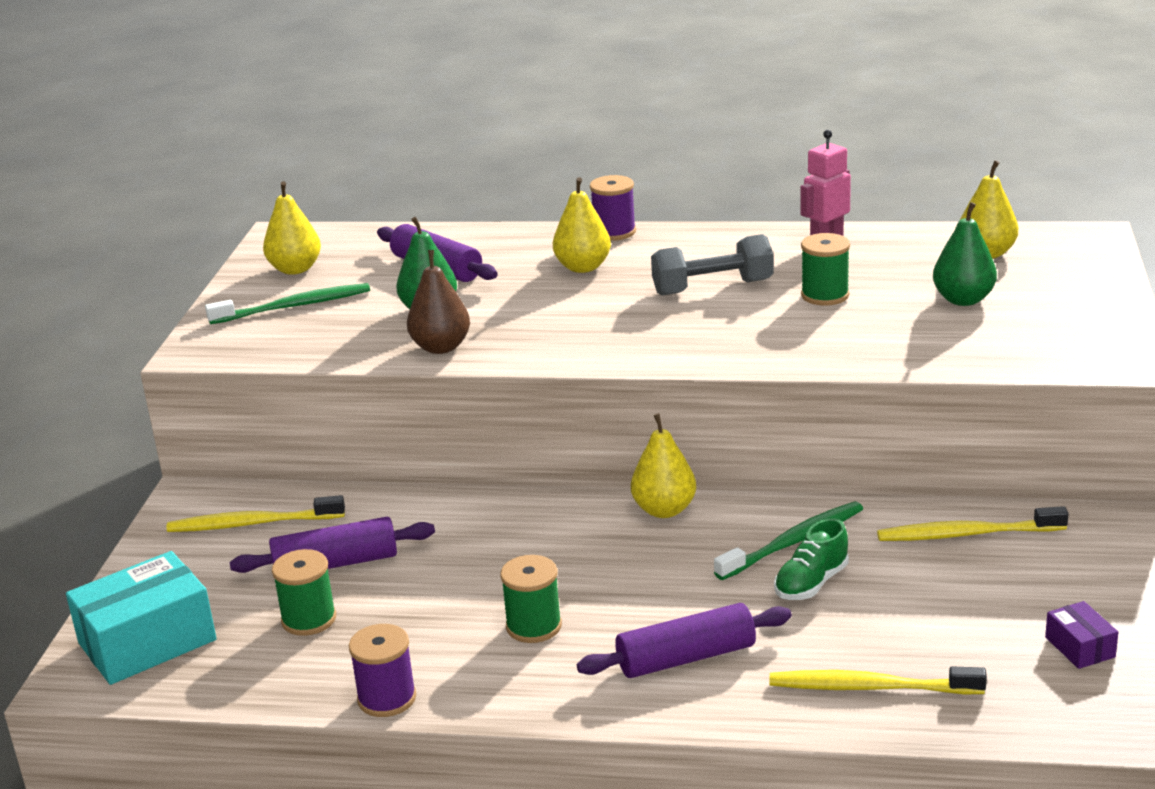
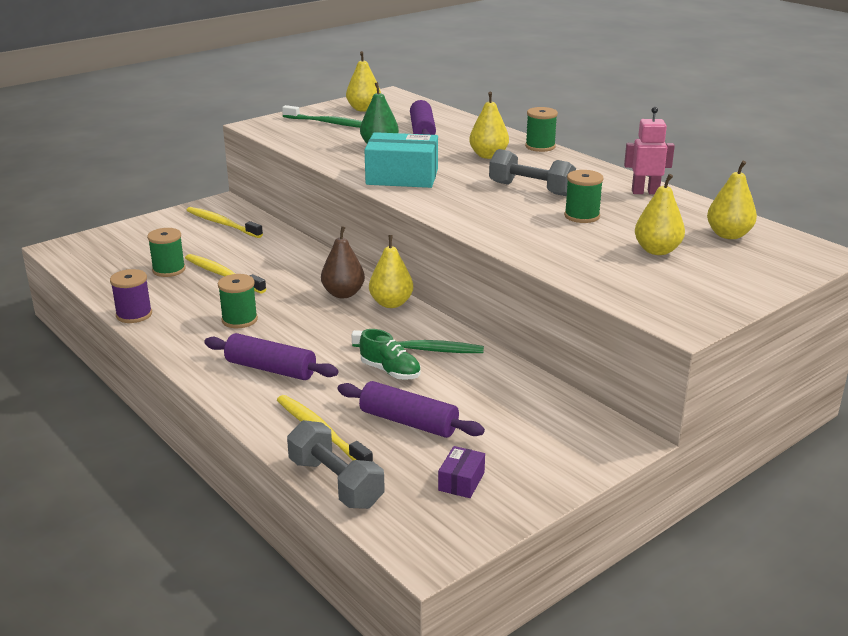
camera: 40 degrees right, 0 degrees up
(147, 642) = (104, 248): turquoise box -> turquoise box (402, 177)
(335, 564) = (219, 254): purple rolling pin -> purple rolling pin (408, 422)
(441, 347) = (349, 162): brown pear -> brown pear (343, 294)
(614, 232) = (540, 146): purple spool -> green spool
(811, 583) = (390, 371): green shoe -> green shoe turned 135 degrees counterclockwise
(963, 300) = (657, 250): green pear -> yellow pear
(966, 534) = (516, 394): yellow toothbrush -> yellow toothbrush (222, 275)
(984, 725) = (335, 483): none -> grey dumbbell

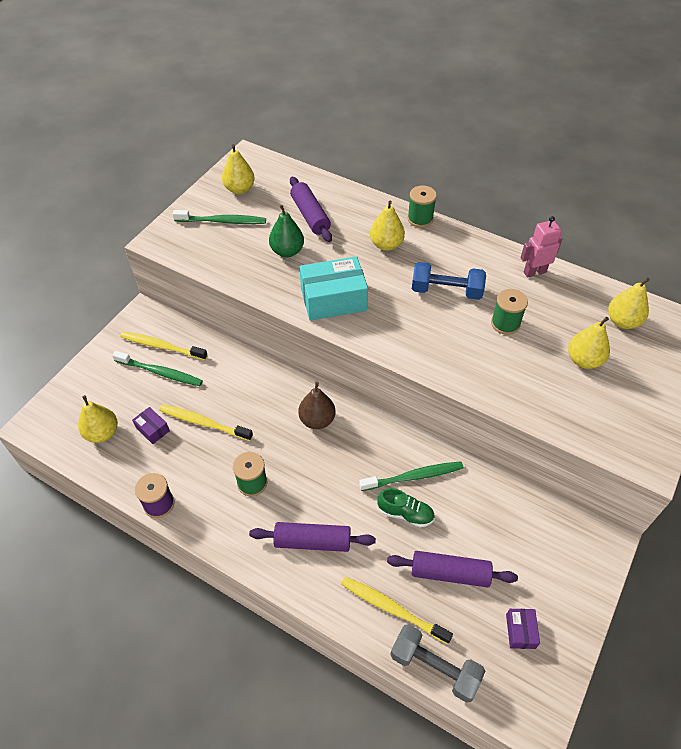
camera: 20 degrees left, 25 degrees up
(169, 270) = (152, 429): green spool -> purple box
(207, 238) = (161, 372): none -> green toothbrush
(391, 303) = (361, 422): yellow pear -> yellow pear (102, 433)
(531, 189) = (446, 291): grey dumbbell -> blue dumbbell

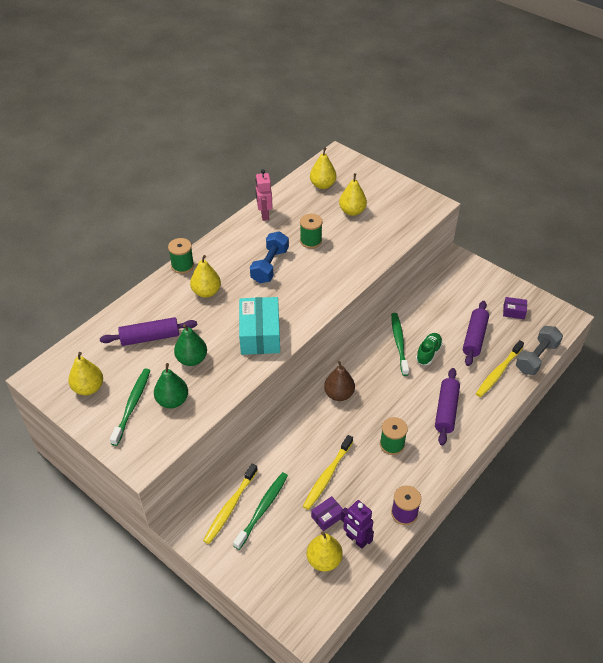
camera: 80 degrees left, 5 degrees down
(126, 459) = (356, 539): none -> purple robot
(231, 248) = (172, 401): none -> green pear

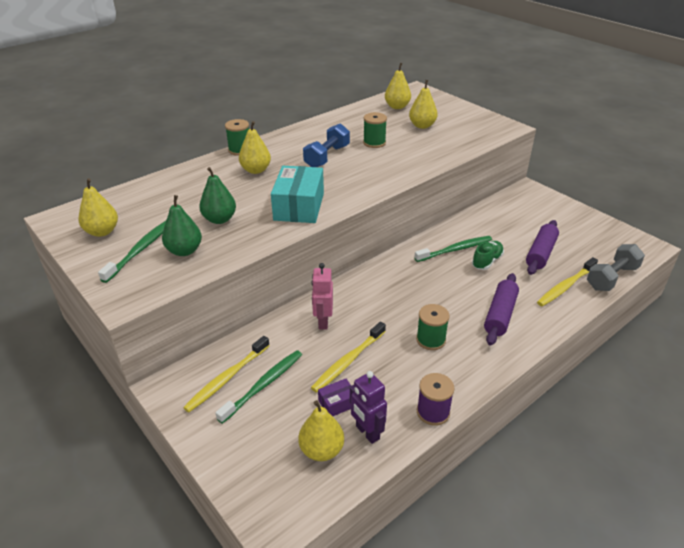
camera: 10 degrees right, 10 degrees down
(150, 337) = (184, 199): purple rolling pin -> none
(264, 215) = (333, 122): pink robot -> pink robot (323, 322)
(339, 394) = (380, 287): brown pear -> none
(399, 343) = (455, 249): green toothbrush -> green toothbrush turned 60 degrees clockwise
(513, 312) = (587, 236): purple box -> none

